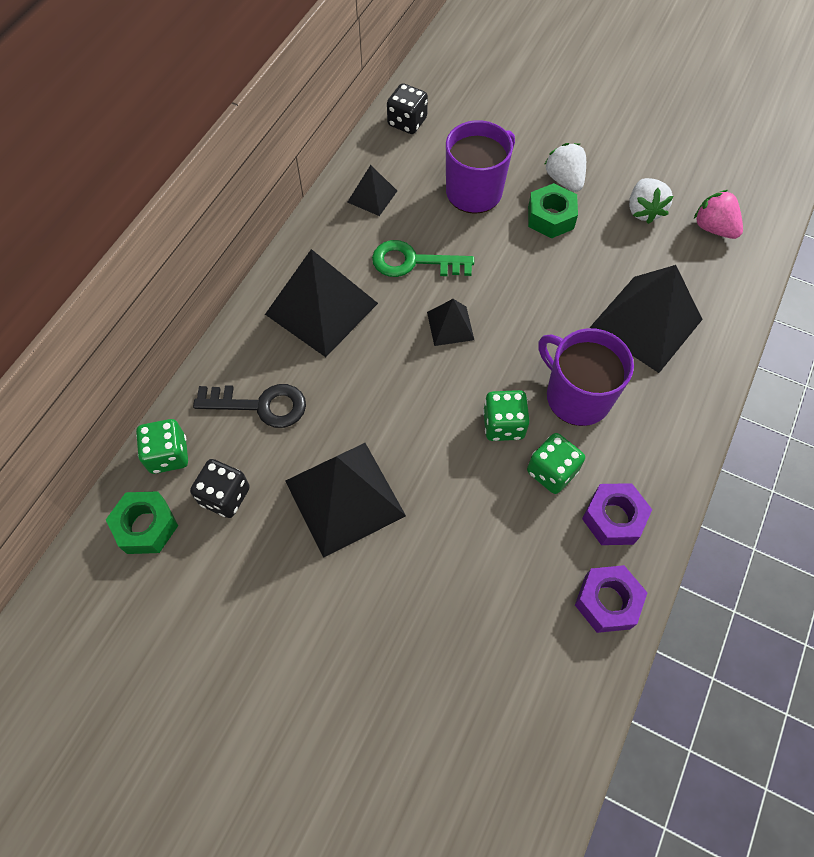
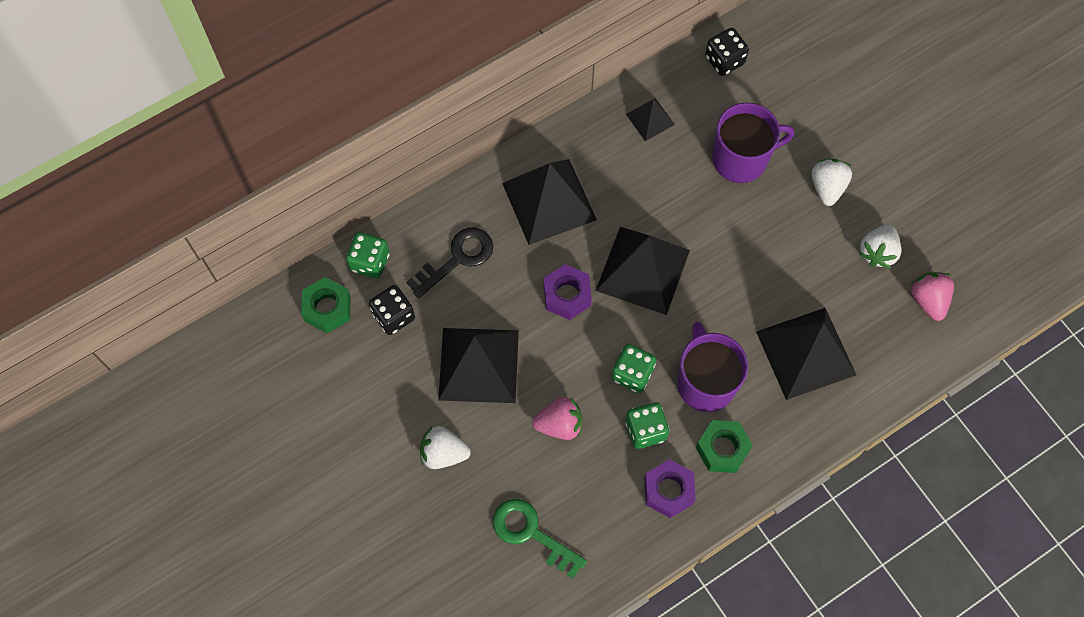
camera: 30 degrees right, 5 degrees up
(261, 405) = (457, 258): black key -> black key turned 75 degrees counterclockwise
(362, 611) = (443, 453): none -> white strawberry
(413, 262) = (647, 198): green key -> green key (531, 533)
(450, 326) = (642, 270): black pyramid -> black pyramid, size x2.00
(464, 512) = (559, 424): none -> pink strawberry
(550, 217) = (790, 217): green nut -> green nut (722, 449)
(607, 601) = (622, 546): purple nut -> purple nut (567, 295)

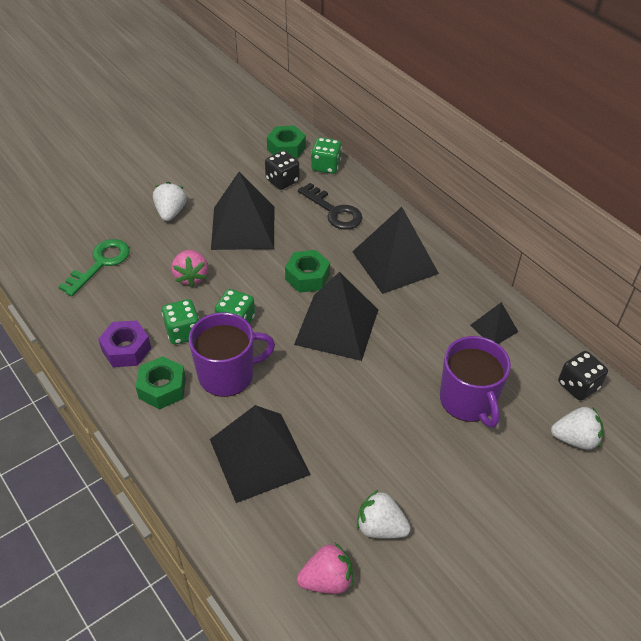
camera: 85 degrees right, 20 degrees down
(567, 295) = (307, 277): purple nut -> green nut
(827, 187) = (451, 478): white strawberry -> white strawberry (575, 439)

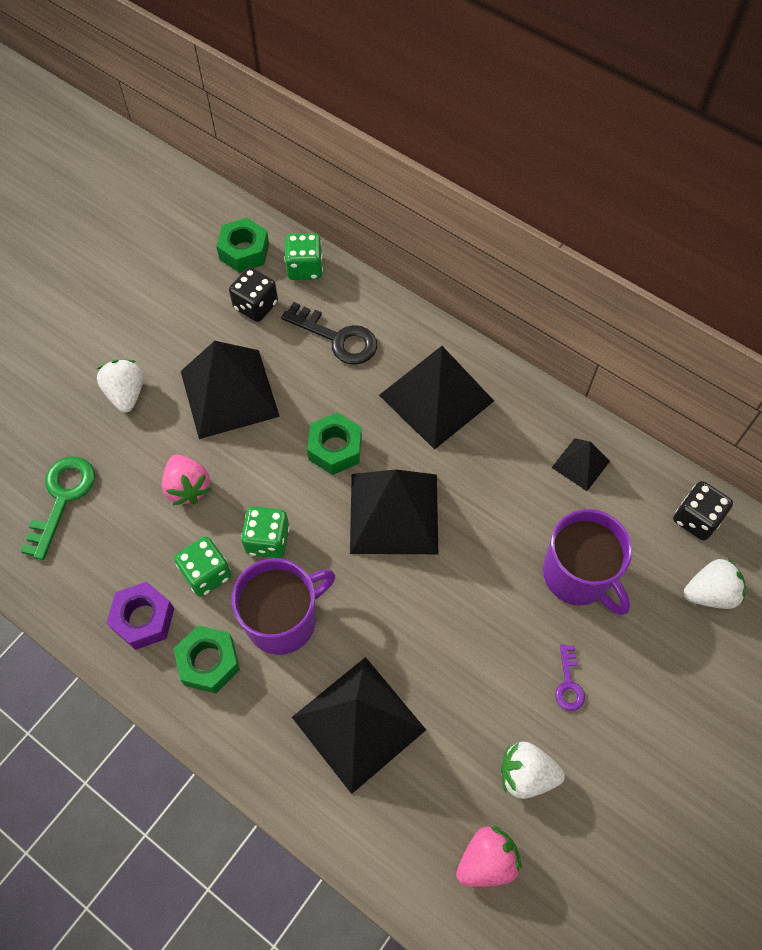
camera: 15 degrees left, 15 degrees up
(436, 472) = (568, 684): none -> purple key

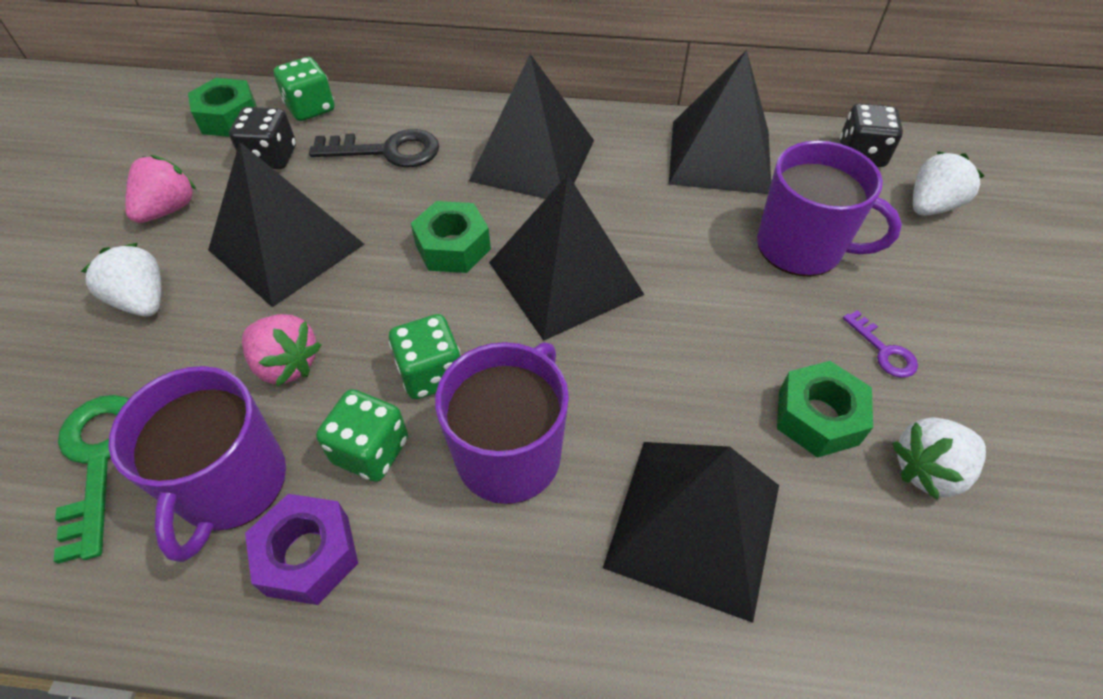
camera: 30 degrees left, 10 degrees down
(123, 553) = (232, 484): none -> purple mug
(209, 662) = (441, 560): green nut -> green nut (818, 417)
(487, 860) = (978, 602): pink strawberry -> pink strawberry (169, 209)
(580, 464) = (719, 156): black pyramid -> black pyramid, size x2.00

